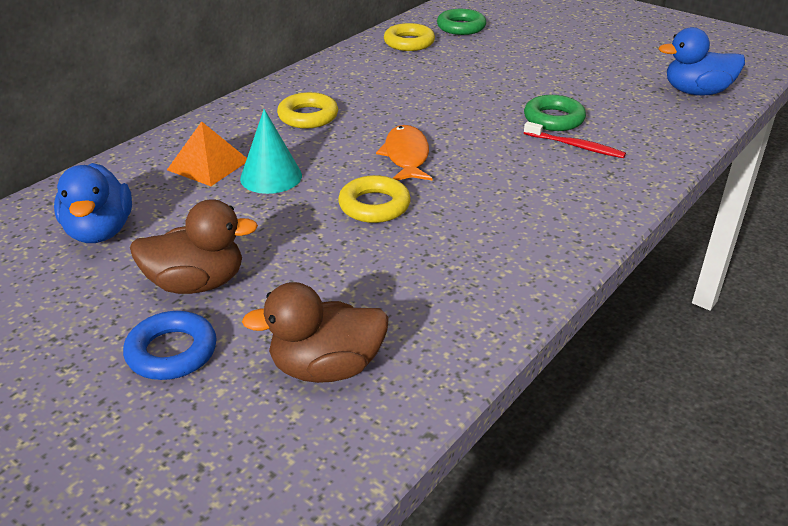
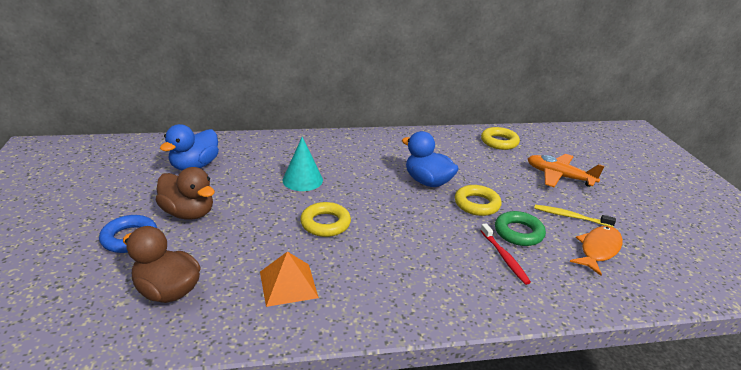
camera: 40 degrees right, 5 degrees down
(208, 165) = (285, 159): orange pyramid -> orange pyramid (288, 284)
(308, 116) = (372, 158): yellow ring -> yellow ring (477, 204)
(406, 156) = (387, 206): orange fish -> orange fish (598, 250)
(461, 27) = (550, 146): green ring -> none
(510, 52) = (559, 176): none -> orange plane
(571, 84) = (571, 217): none -> yellow toothbrush
(696, 92) = (671, 272): blue duck -> blue duck (427, 182)

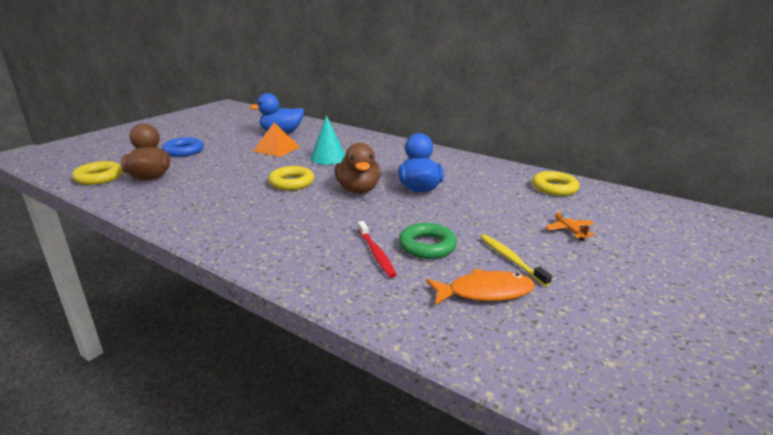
camera: 45 degrees right, 5 degrees down
(188, 213) = (231, 151): brown duck -> brown duck (358, 190)
(288, 284) = (205, 200): orange pyramid -> orange pyramid (276, 149)
(477, 204) = (431, 215): yellow ring -> yellow ring (99, 177)
(504, 257) = (376, 253): red toothbrush -> red toothbrush turned 45 degrees counterclockwise
(559, 176) = (569, 230): orange plane -> orange plane, size x0.56

